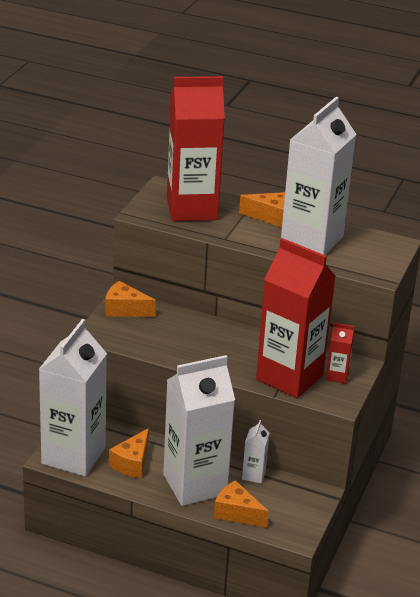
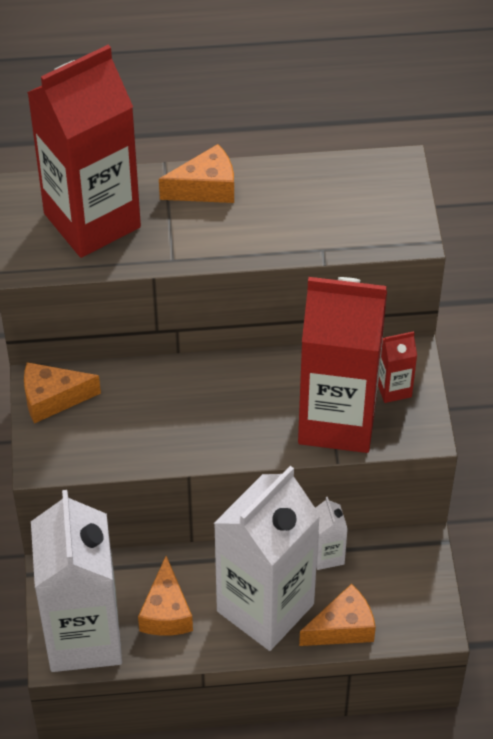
camera: 25 degrees left, 20 degrees up
(236, 513) = (343, 628): orange cheese -> orange cheese turned 150 degrees clockwise
(312, 240) = (286, 209): white carton -> none

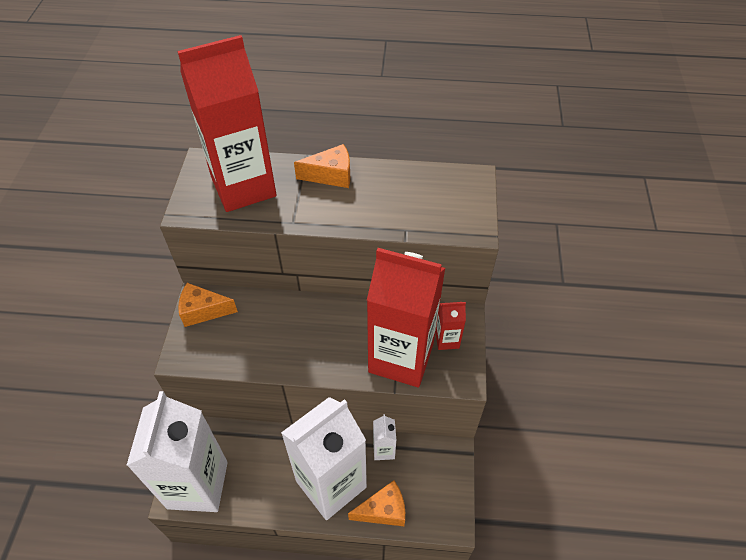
camera: 10 degrees right, 0 degrees up
(166, 612) = (260, 475): orange cheese -> none

